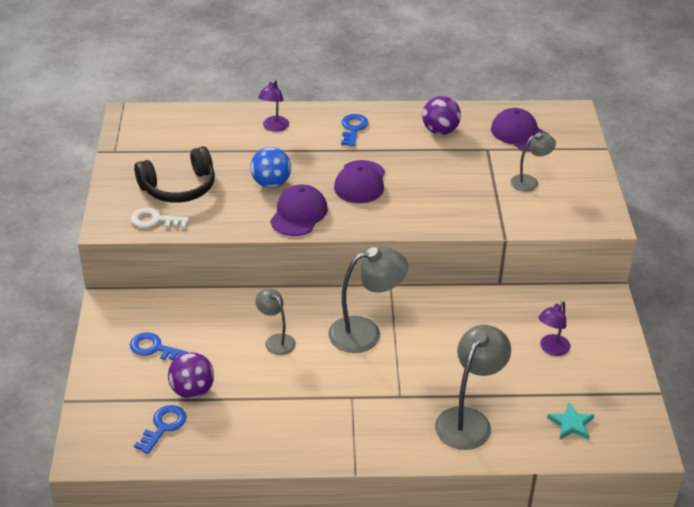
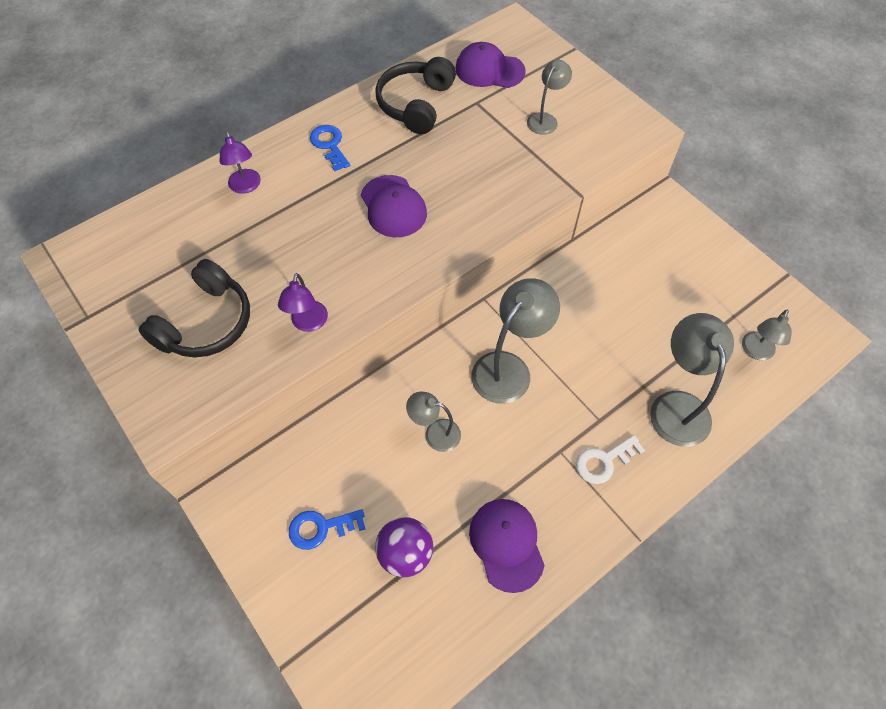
camera: 35 degrees left, 20 degrees up
(155, 220) = (216, 384): white key -> white key (604, 461)
(163, 426) = (414, 621): blue key -> none
(271, 183) = (304, 259): blue ball -> none
(298, 214) = (366, 281): purple cap -> purple cap (506, 544)
(440, 131) = (415, 104): purple ball -> black headphones
(551, 349) = (673, 283): purple lamp -> purple lamp (308, 323)
(571, 424) = (755, 352): turquoise star -> grey lamp

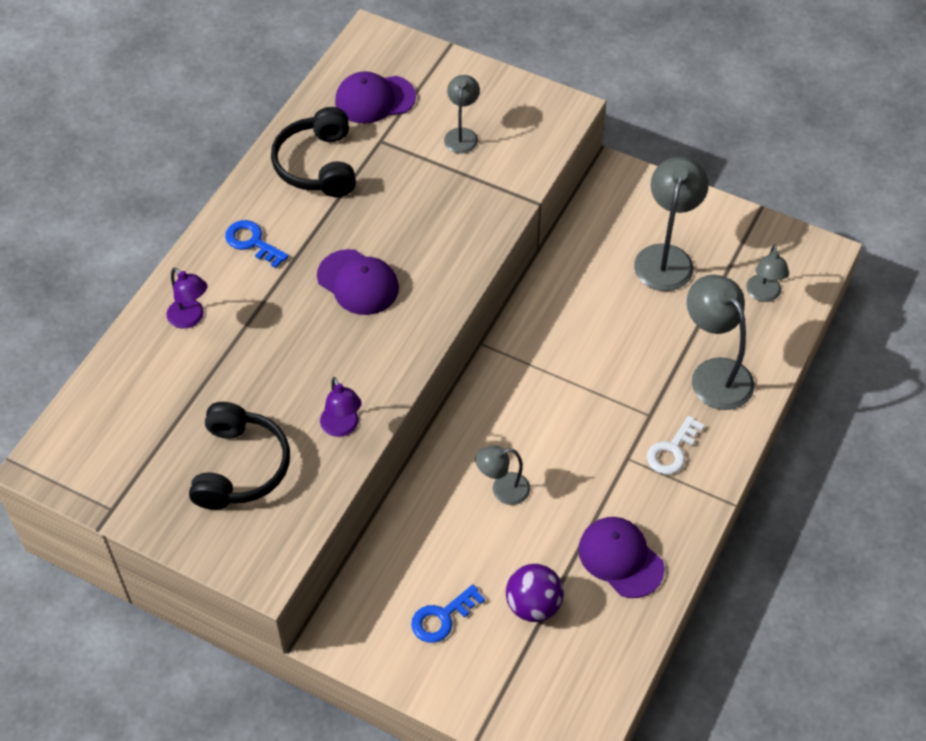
camera: 25 degrees left, 5 degrees down
(508, 368) = (541, 401): grey lamp -> grey lamp (666, 257)

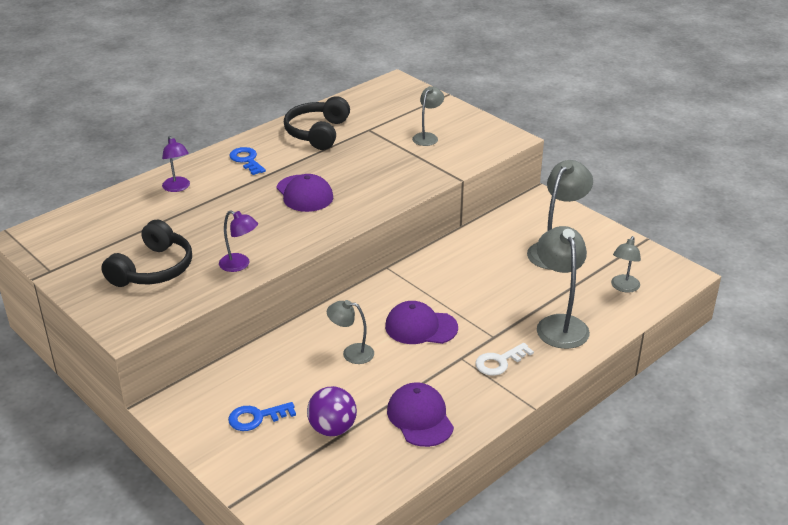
camera: 20 degrees right, 20 degrees down
(342, 428) = (240, 265): purple lamp -> purple lamp turned 60 degrees counterclockwise
(374, 99) = (378, 110): purple cap -> purple cap (420, 327)

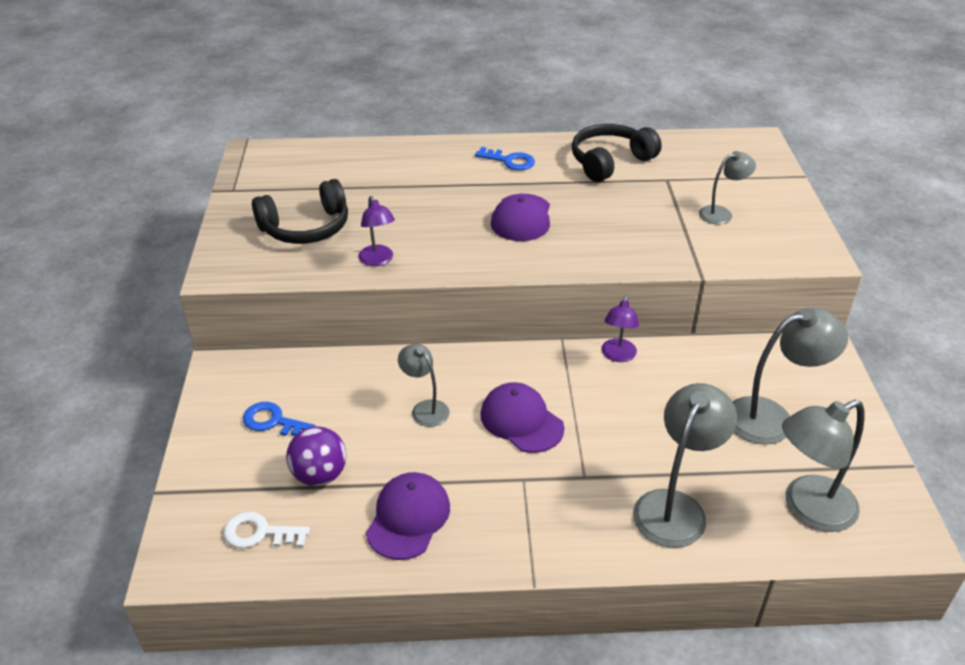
camera: 40 degrees right, 5 degrees up
(178, 188) = (418, 161): purple lamp -> purple lamp (617, 356)
(246, 160) = (509, 161): blue key -> blue key turned 105 degrees clockwise
(499, 362) = (557, 509): white key -> white key (259, 533)
(623, 287) = (808, 509): grey lamp -> grey lamp, size x1.73

